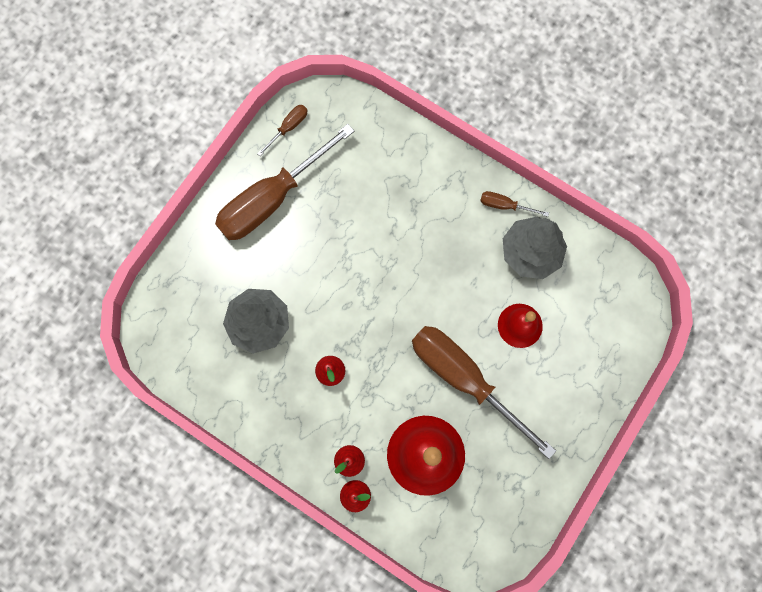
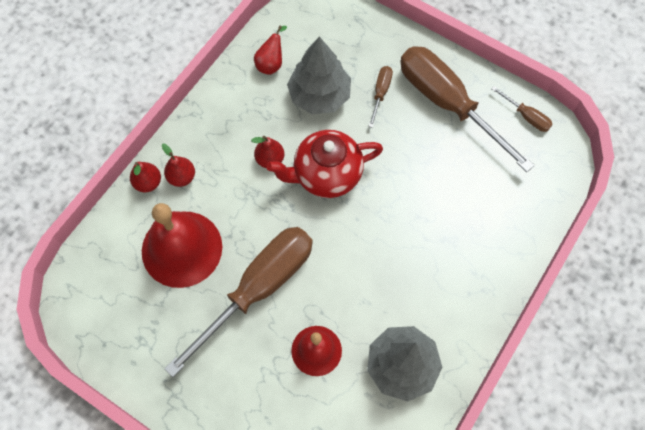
camera: 90 degrees right, 10 degrees down
(219, 373) = (271, 64): none -> red pear
(348, 316) = (326, 175): none -> red teapot
(504, 205) = (456, 338): brown screwdriver -> brown screwdriver (380, 93)

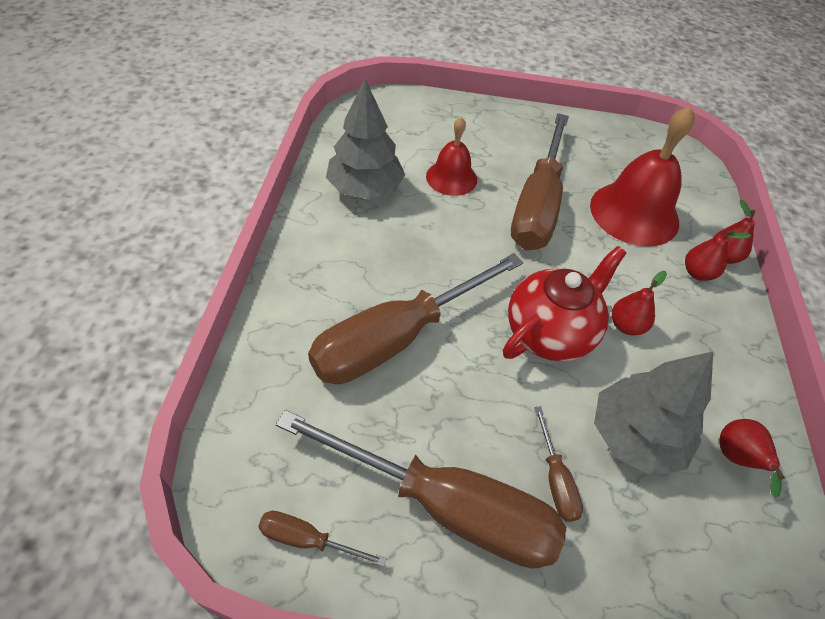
camera: 150 degrees right, 15 degrees down
(433, 210) = (397, 338): none -> brown screwdriver

